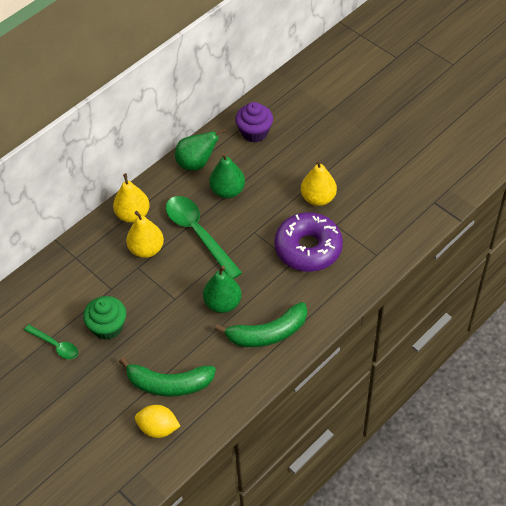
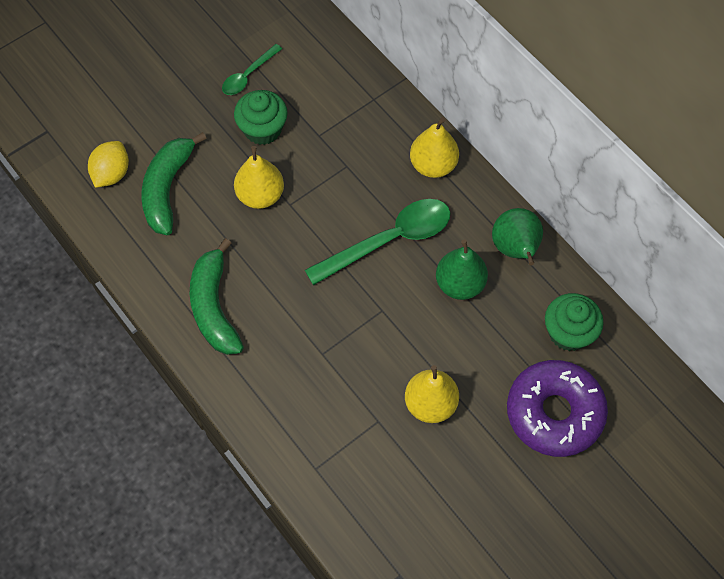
camera: 95 degrees right, 10 degrees up
(146, 249) = (373, 177): yellow pear -> yellow pear (260, 195)
(223, 303) = (271, 259): green pear -> none
(254, 132) = (568, 332): purple cupcake -> green cupcake
(308, 248) = (342, 376): purple donut -> purple donut (554, 412)

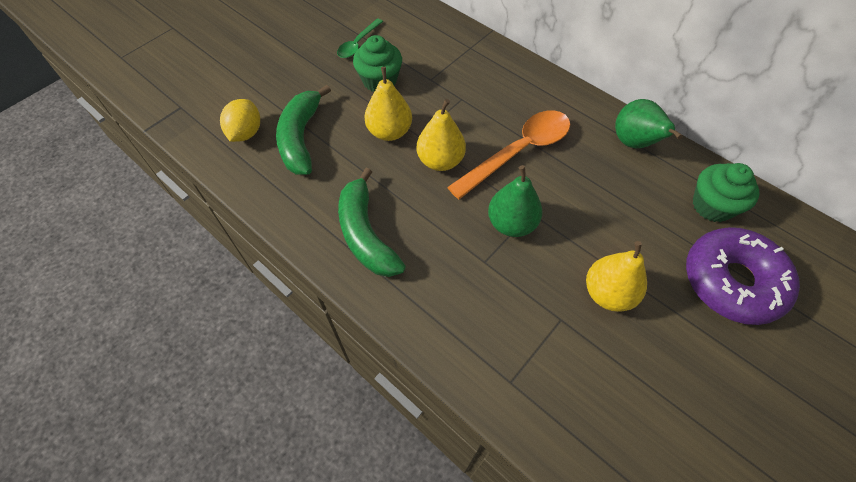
camera: 10 degrees left, 5 degrees down
(389, 240) = (518, 152): green spoon -> orange spoon
(433, 165) = (537, 88): yellow pear -> yellow pear (440, 161)
(460, 284) = (595, 179): green pear -> green pear (511, 223)

